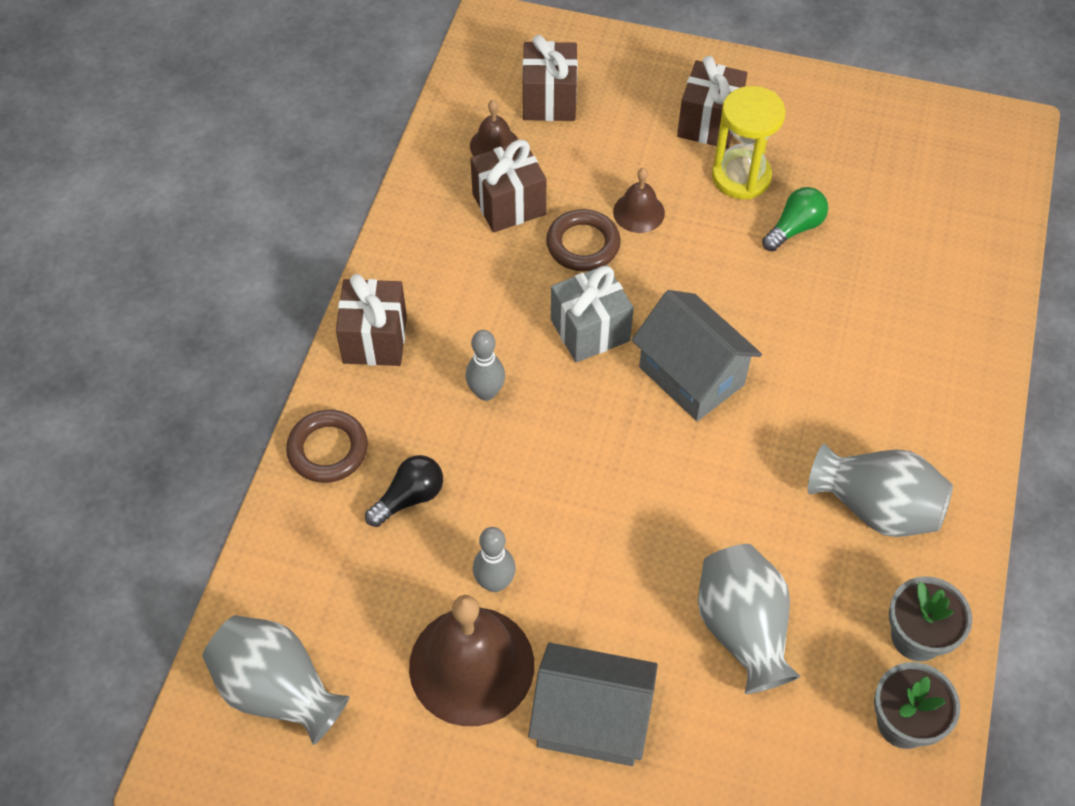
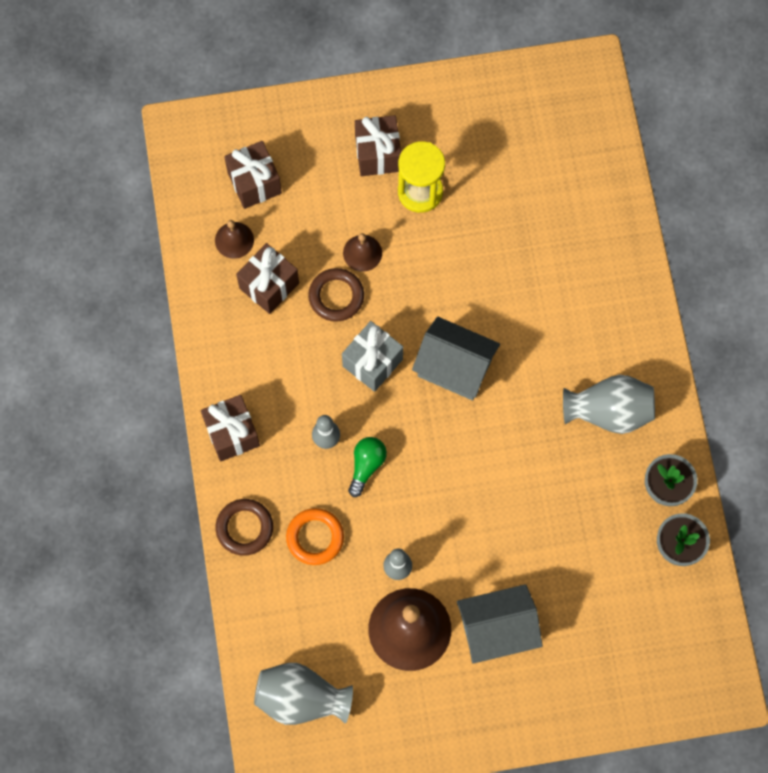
camera: 25 degrees left, 15 degrees up
(409, 498) = (315, 537): black light bulb -> orange ring
(742, 629) = (561, 531): grey vase -> none
(794, 228) = (474, 219): green light bulb -> green light bulb (366, 466)

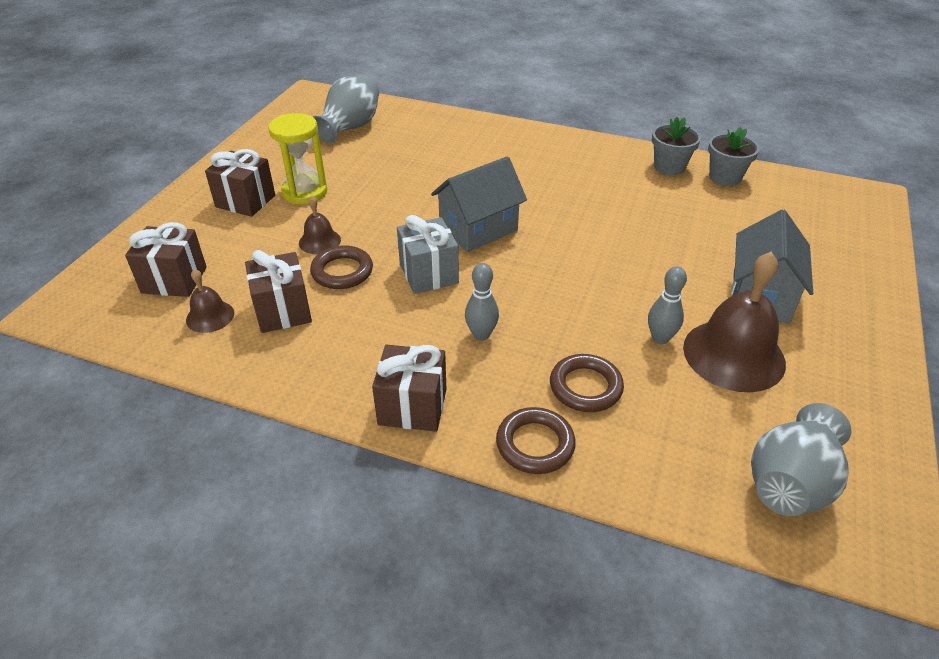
camera: 60 degrees left, 30 degrees down
(315, 537) = (585, 387): orange ring -> brown ring
(366, 466) = (531, 317): green light bulb -> none
(609, 411) = (584, 170): grey vase -> grey vase (350, 127)

